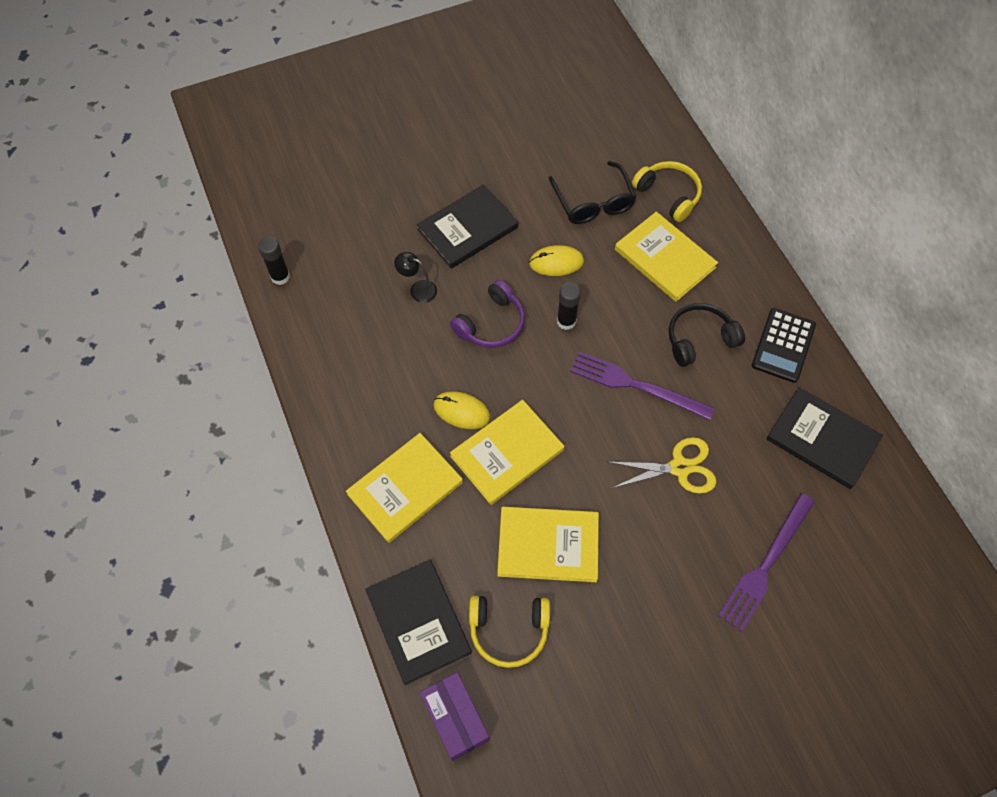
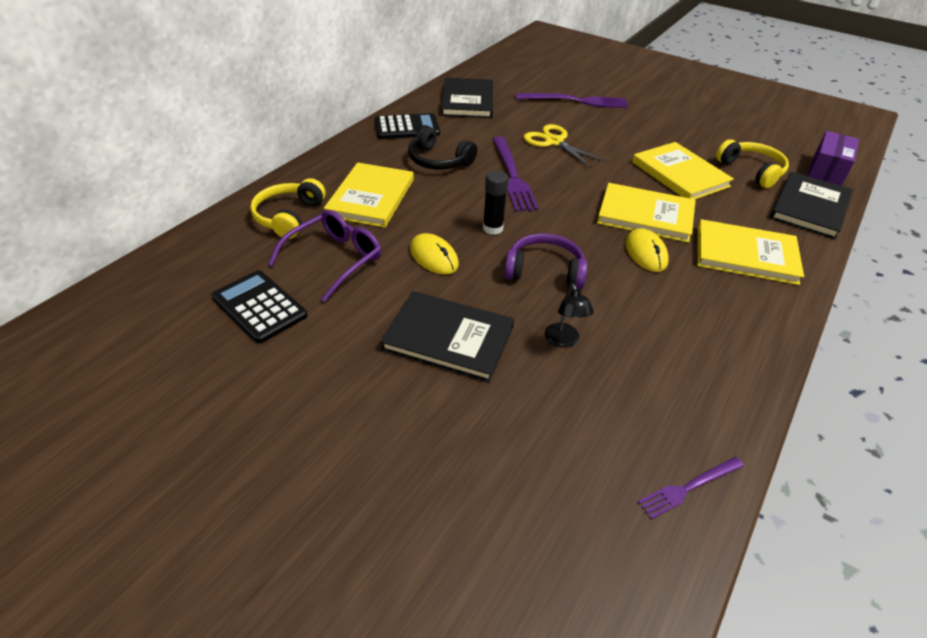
camera: 125 degrees left, 20 degrees down
(280, 277) = (688, 487): black glue stick -> purple fork
(568, 146) = (259, 307): none -> black calculator
(593, 202) = (335, 259): black glasses -> purple glasses

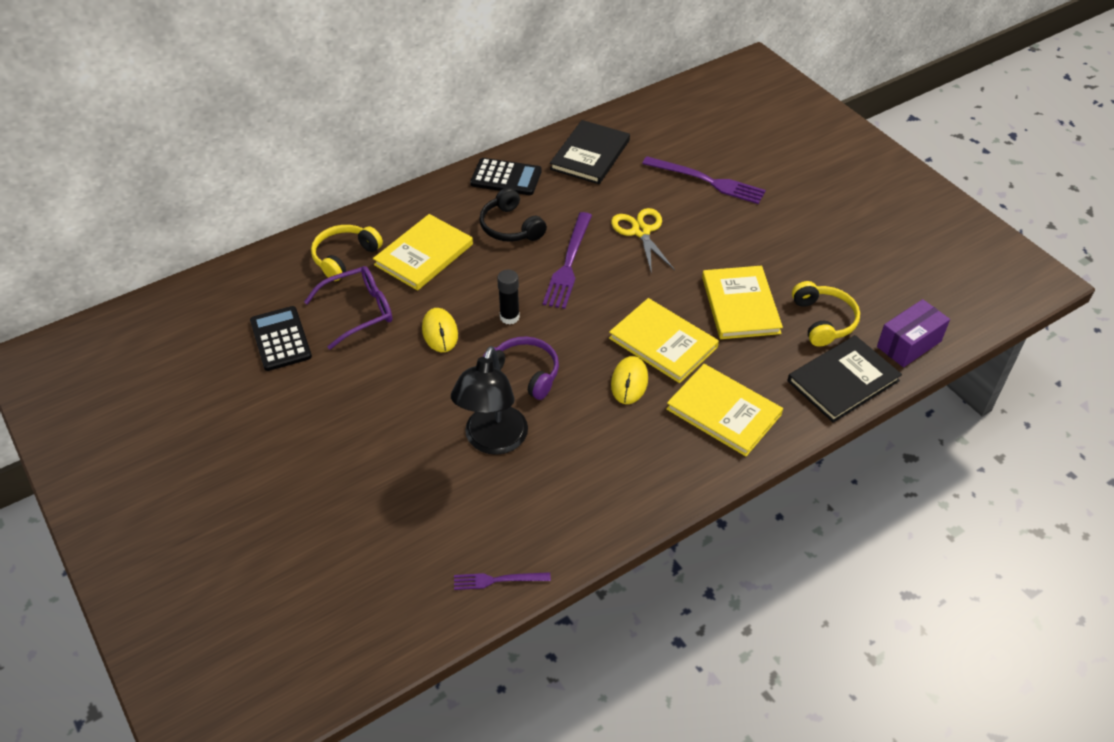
camera: 25 degrees right, 5 degrees up
(448, 338) = (404, 410): black book -> none
(564, 341) = (492, 441): black lamp -> black lamp, size x2.09

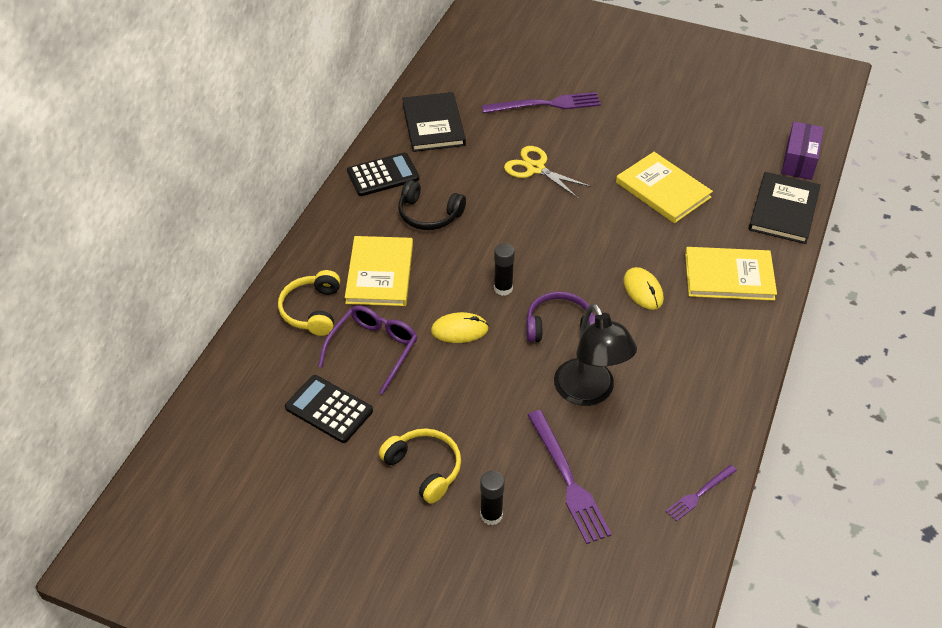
camera: 35 degrees left, 0 degrees up
(314, 491) = (491, 515): none -> black glue stick
(440, 332) = (459, 330): yellow mouse -> yellow mouse turned 45 degrees counterclockwise
(568, 263) = (505, 221): purple fork -> purple fork (568, 480)
(663, 342) = (637, 247): yellow book -> none
(823, 321) = (729, 173): yellow headphones -> yellow headphones (424, 468)

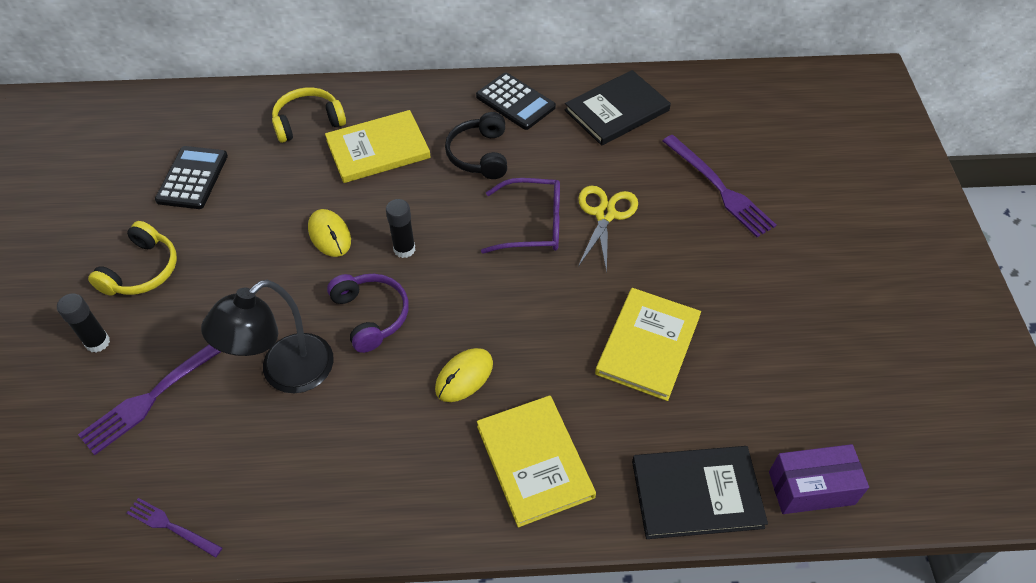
camera: 65 degrees right, 5 degrees up
(373, 349) = (277, 181): purple glasses -> purple glasses (533, 225)

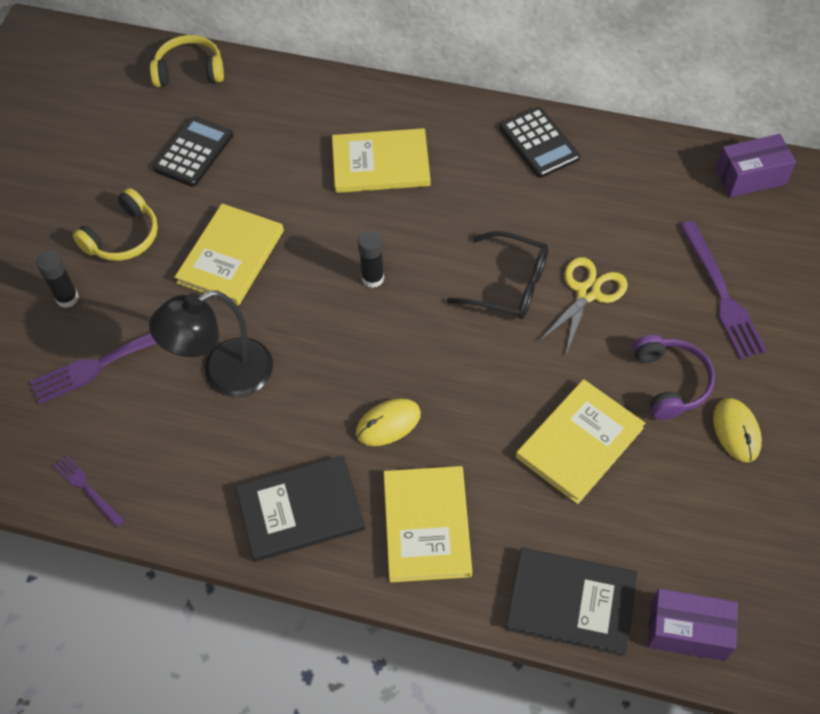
camera: 20 degrees right, 5 degrees up
(259, 263) = (231, 257): none -> yellow book
(308, 122) = (321, 117): yellow headphones -> yellow headphones (189, 71)
(329, 235) = (305, 244): yellow mouse -> yellow mouse (736, 431)
(371, 315) = (320, 338): purple headphones -> purple headphones (670, 382)
(479, 155) = (481, 194): black headphones -> none
(533, 225) = (509, 285): purple glasses -> black glasses
(617, 110) = (644, 178): black book -> black book (300, 510)
(704, 90) = (750, 177): none -> purple box

